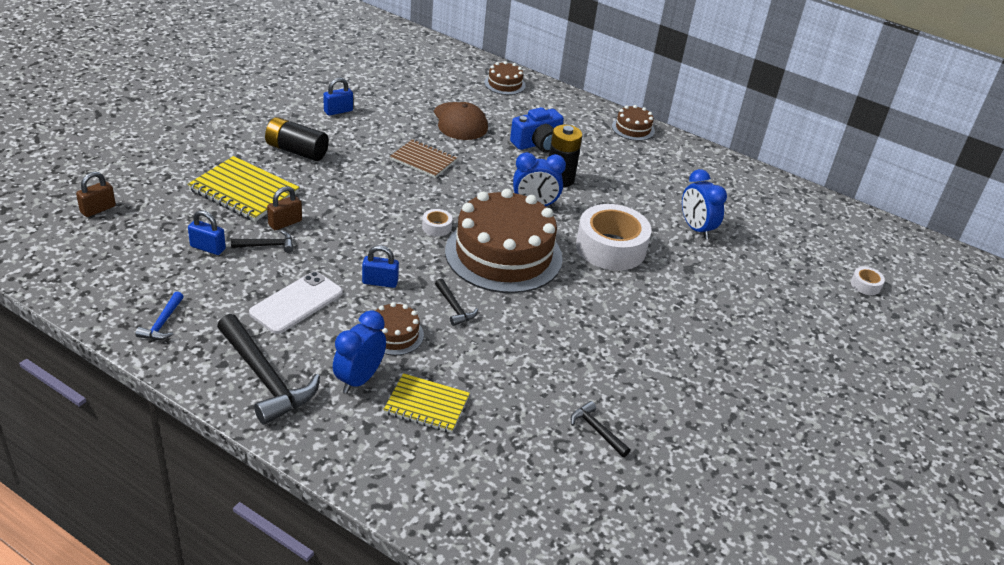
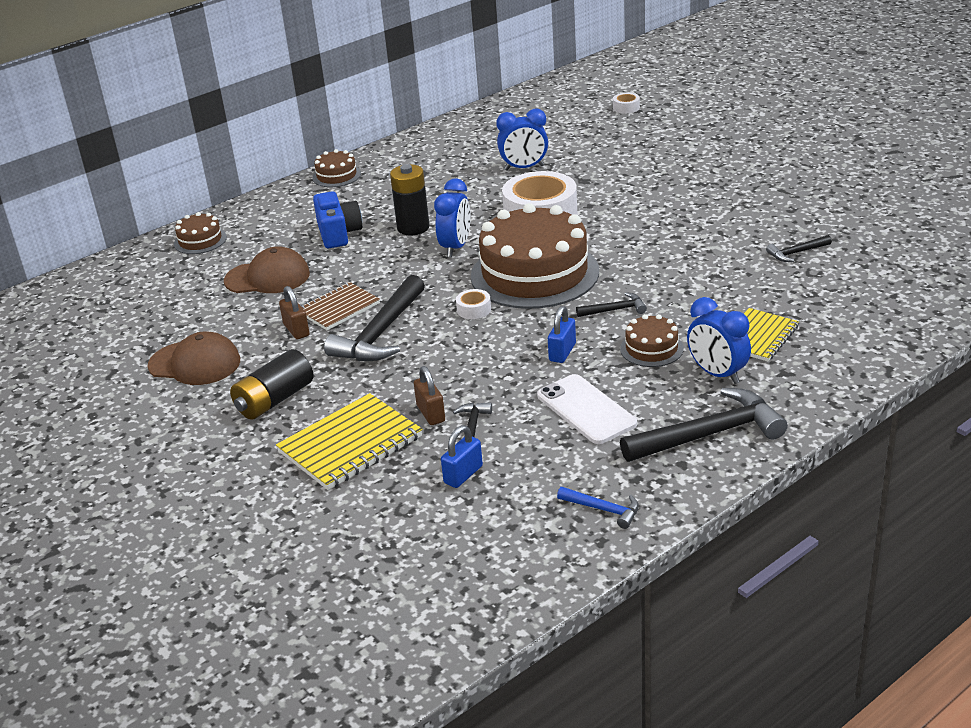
camera: 65 degrees left, 5 degrees down
(98, 209) = (343, 575): brown padlock -> brown padlock (296, 330)
(338, 111) = (195, 363): blue padlock -> brown cap
(392, 185) = (381, 333): none -> black hammer

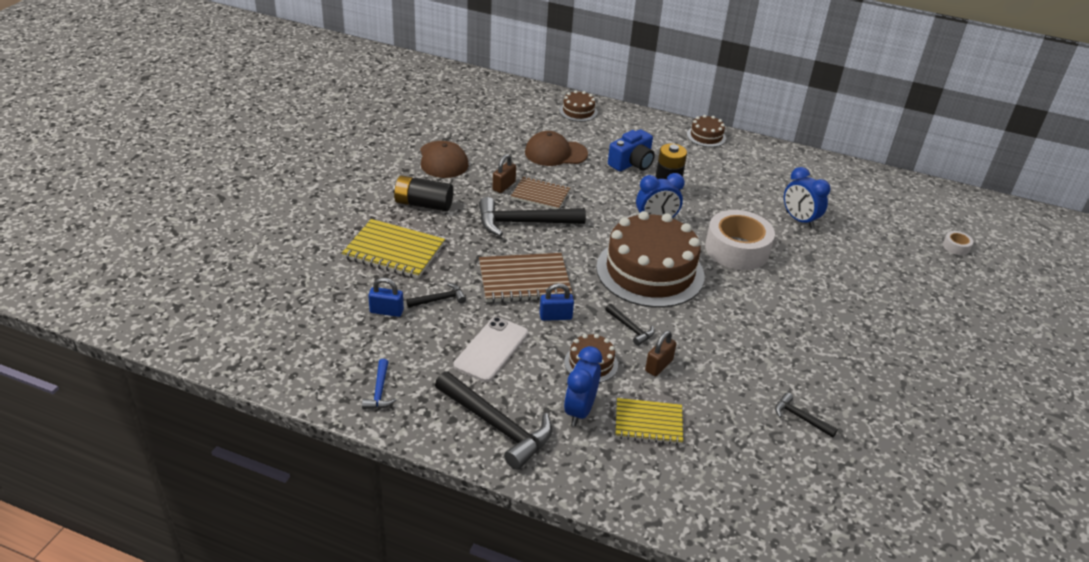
camera: 55 degrees right, 5 degrees up
(267, 277) = (555, 153): brown cap -> brown cap turned 120 degrees clockwise
(431, 413) = (445, 275): brown padlock -> brown padlock (658, 366)
(474, 309) = (581, 256): white tape -> none
(485, 358) = (524, 280): none -> brown notebook

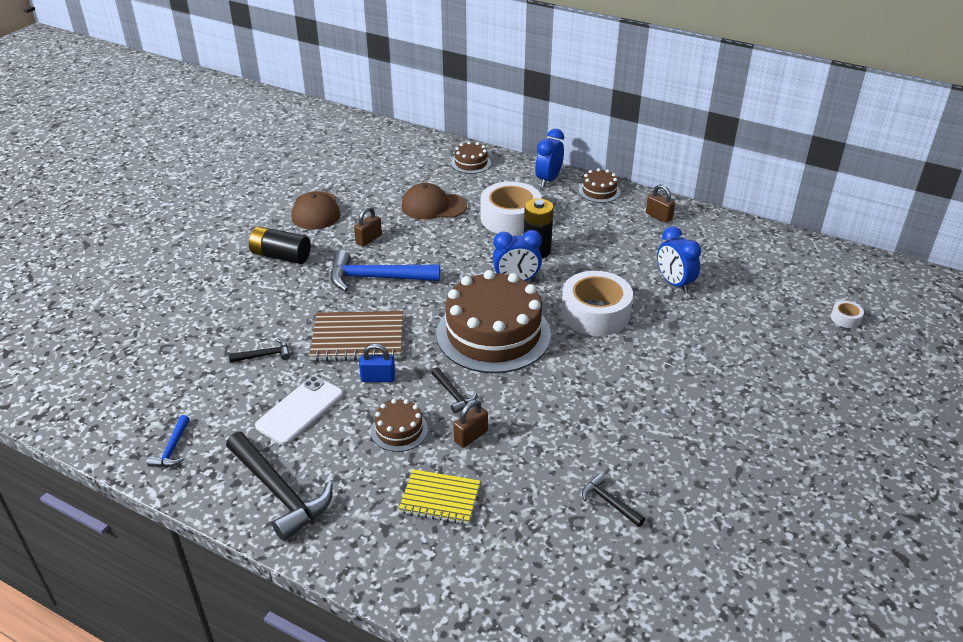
camera: 10 degrees right, 0 degrees up
(386, 311) = (207, 365): blue padlock -> none
(394, 251) = (235, 304): yellow notebook -> none
(524, 223) = (377, 278): black hammer -> blue hammer
(540, 195) = (403, 249): brown notebook -> none
(579, 410) = (371, 480): blue clock -> blue clock (548, 180)
(632, 163) = (510, 218): blue camera -> white tape
(767, 159) = (658, 216): none -> brown padlock

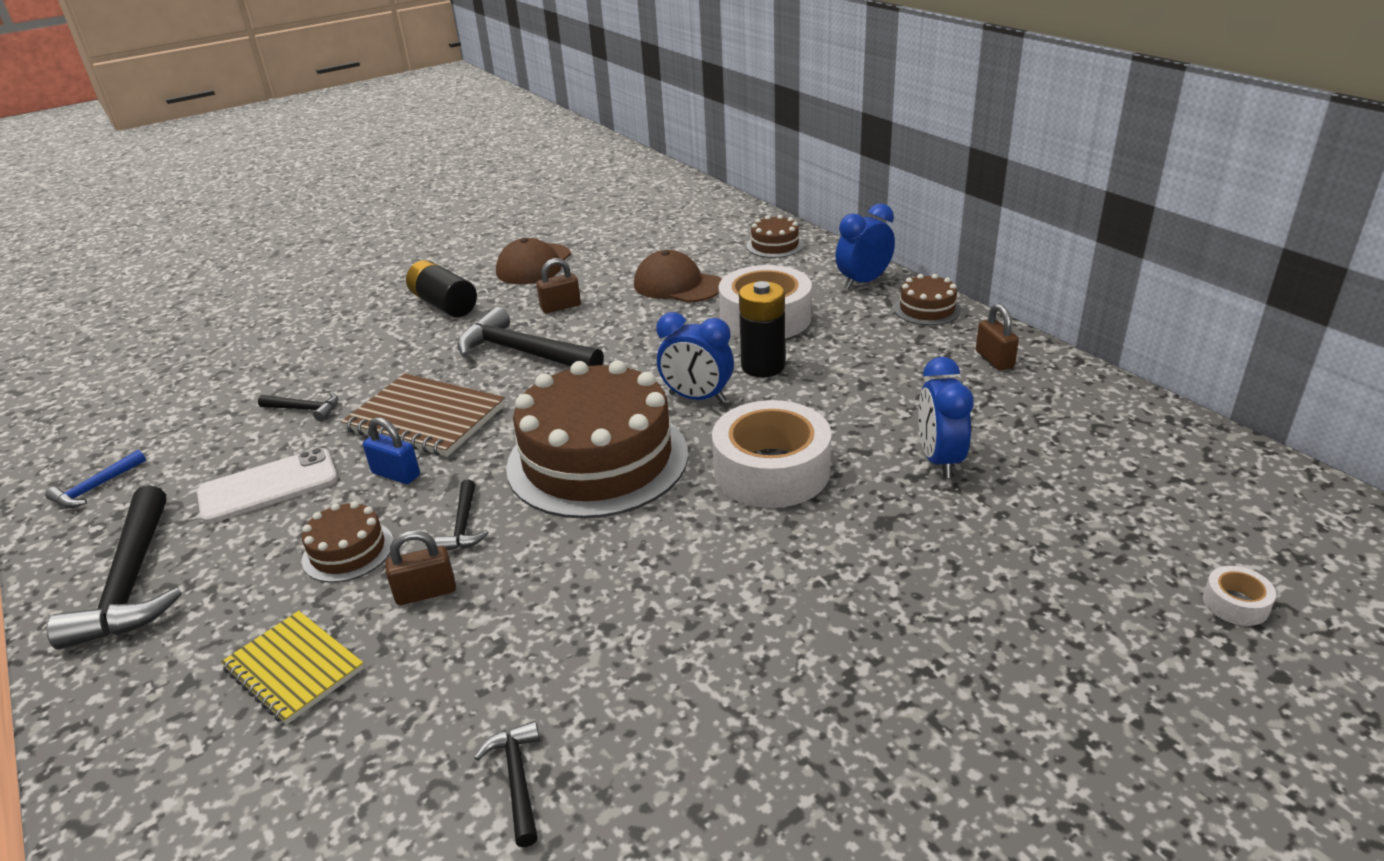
camera: 30 degrees right, 5 degrees down
(377, 278) = (523, 353): blue hammer -> black hammer

